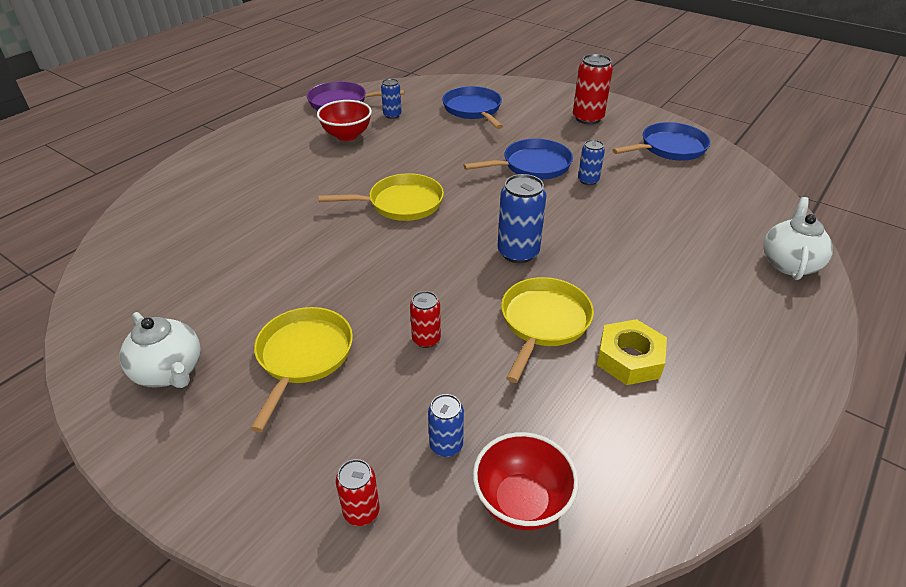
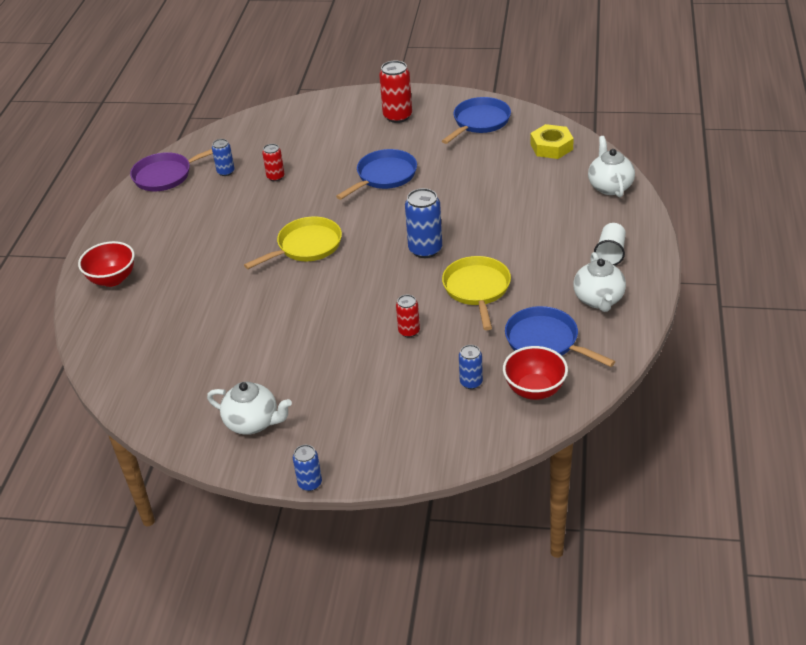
camera: 25 degrees left, 0 degrees up
(303, 357) = (336, 376): yellow pan -> none
(347, 135) = (203, 205): red bowl -> red bowl (112, 279)
(361, 511) = (450, 434): red can -> red can (275, 177)
(473, 110) = (294, 141): blue pan -> blue pan (546, 341)
(588, 180) = (436, 173): blue can -> blue can (310, 483)
(629, 358) = (545, 289): yellow nut -> yellow nut (551, 147)
(695, 405) = (599, 300): none -> white teapot
(746, 347) = (610, 253): none -> white cup

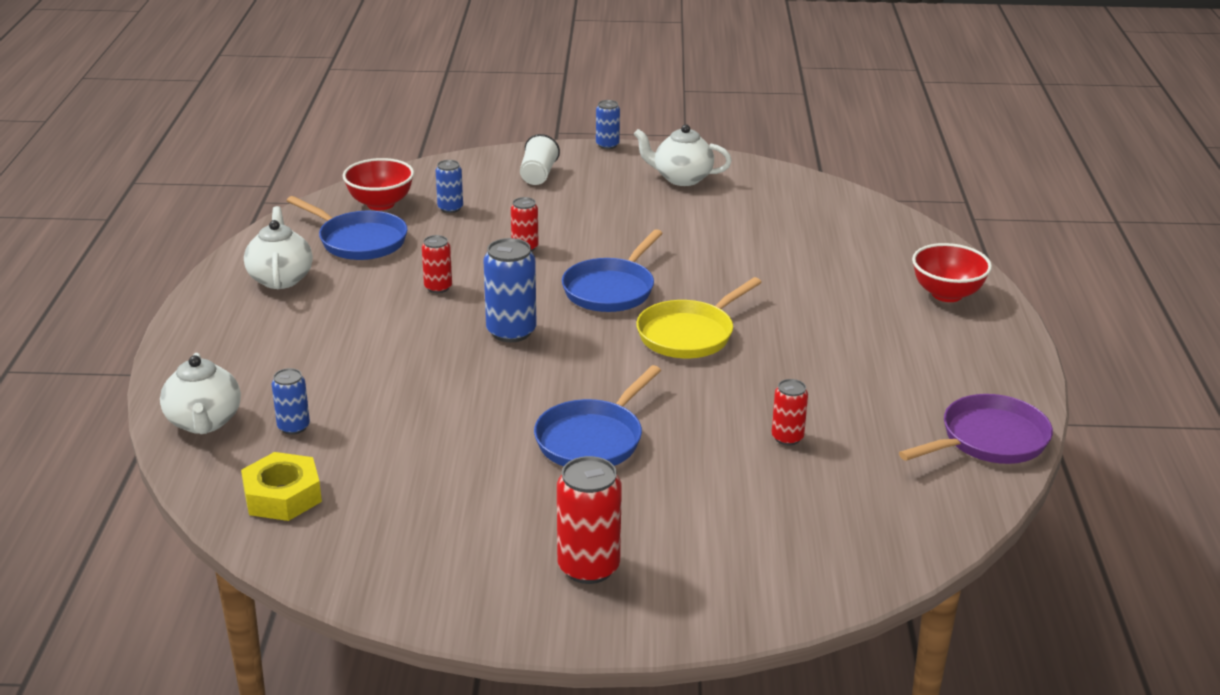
camera: 170 degrees right, 10 degrees down
(226, 172) = (884, 447): blue can -> blue can (293, 427)
(477, 289) = (438, 287): yellow pan -> red can
(479, 122) = (415, 552): blue pan -> blue pan (611, 289)
(610, 253) = (243, 329): white cup -> white cup (538, 175)

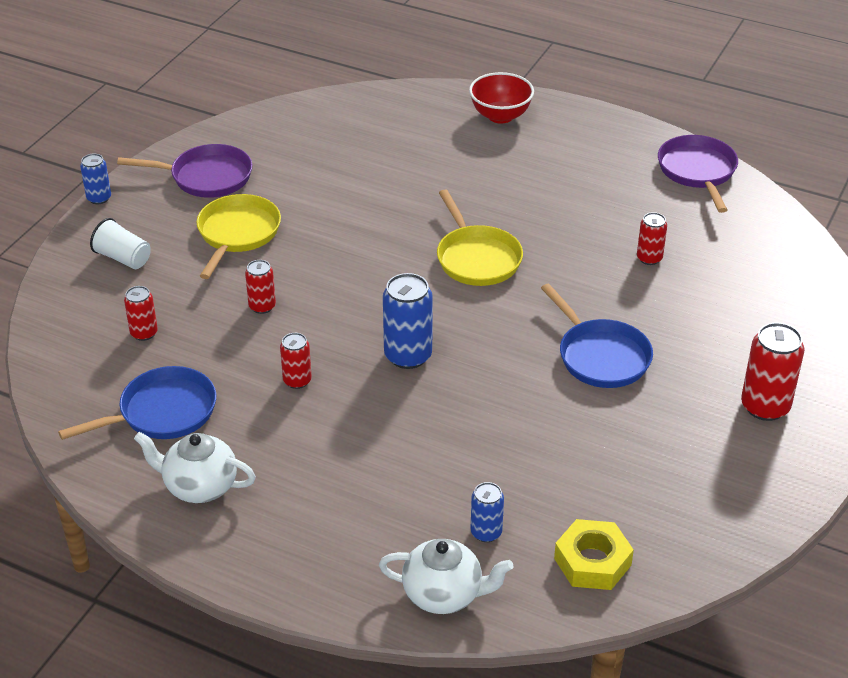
camera: 65 degrees left, 10 degrees up
(380, 204) = (93, 379): red bowl -> none
(450, 208) = (144, 333): blue can -> red can
(611, 289) = (375, 277): blue pan -> none
(614, 212) = (237, 234): none -> yellow pan
(681, 178) = (206, 177): white teapot -> purple pan

